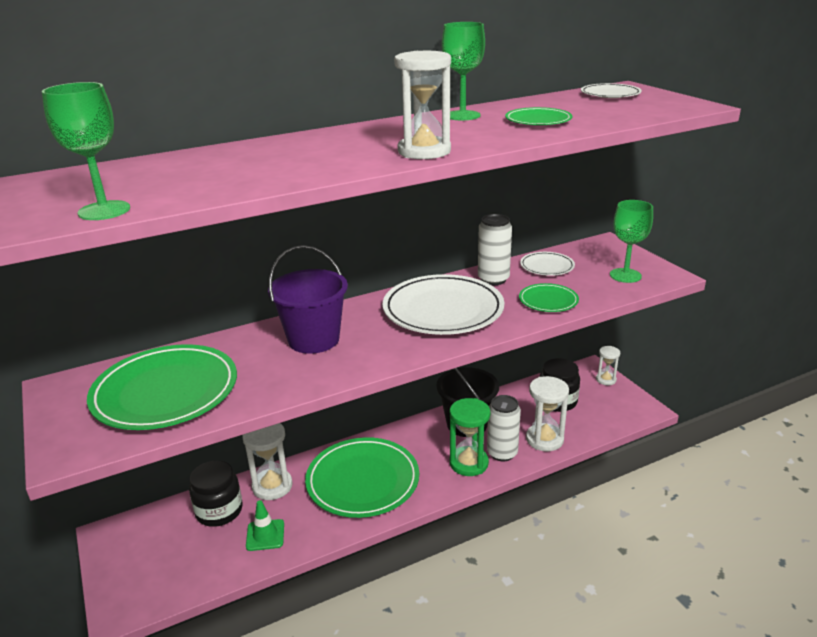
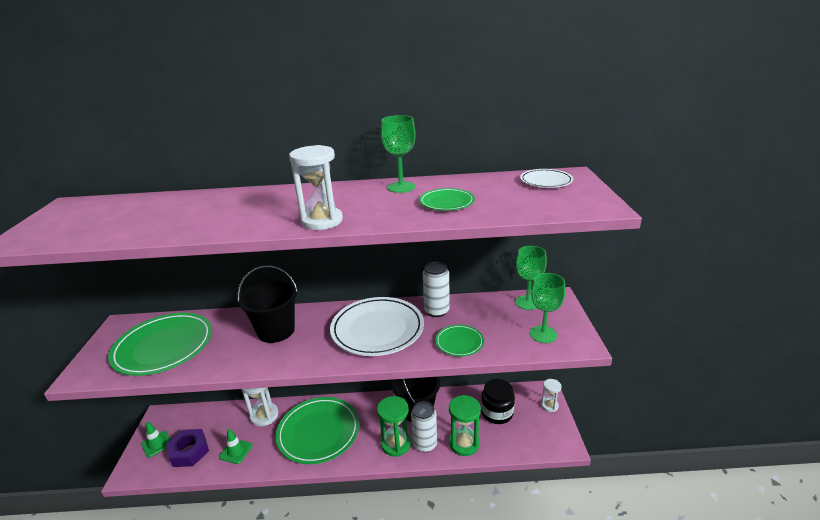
camera: 25 degrees right, 0 degrees up
(104, 211) = (82, 237): green goblet -> green goblet (527, 302)
(133, 566) = (157, 444): none -> green traffic cone
(194, 558) = (189, 451): none -> purple nut
(219, 511) = (224, 423): black jar -> none
(313, 339) = (276, 331): purple bucket -> black bucket
(544, 439) = (464, 443): white hourglass -> green hourglass
(547, 266) = (487, 309): white plate -> none

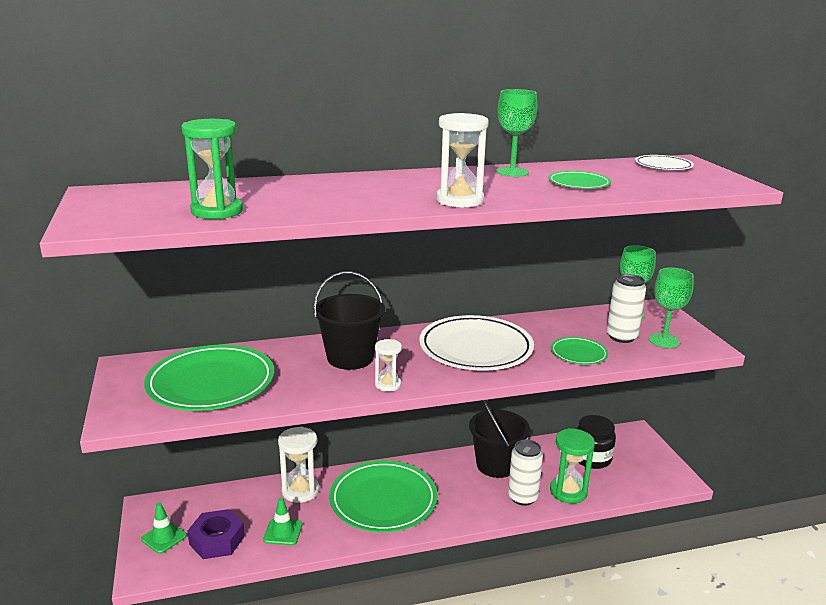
camera: 15 degrees left, 5 degrees down
(396, 444) = (487, 501): green hourglass -> green hourglass (217, 211)
(436, 311) = (533, 327): white can -> white can (621, 337)
(549, 405) = (647, 445): white hourglass -> white hourglass (388, 385)

